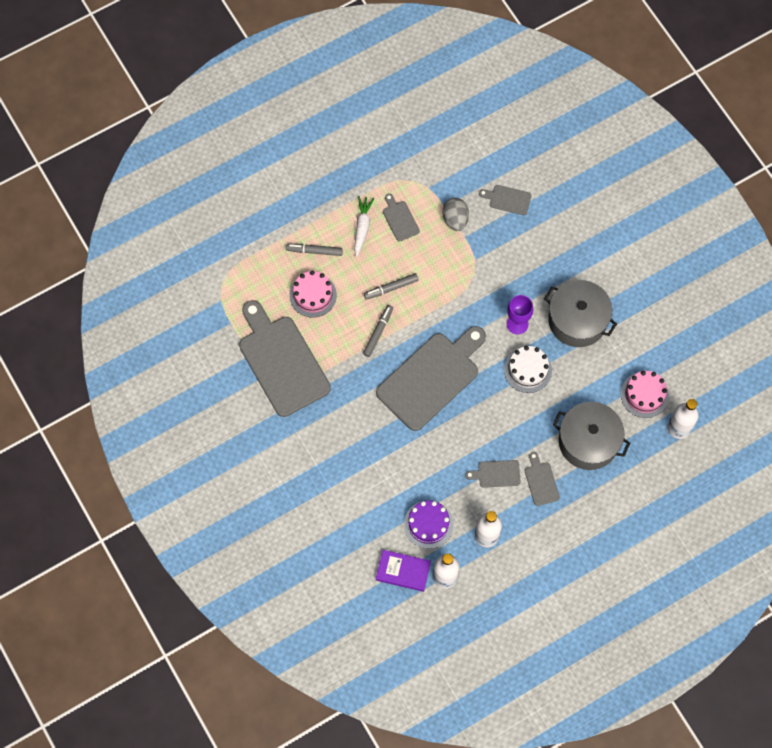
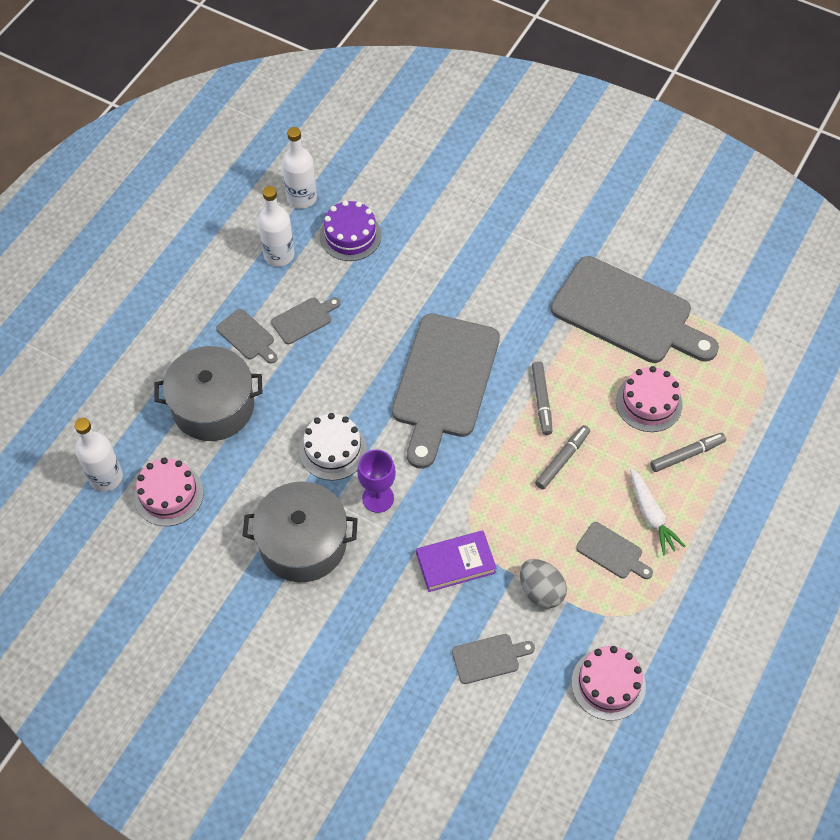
camera: 150 degrees right, 10 degrees down
(403, 571) = (350, 182): purple book -> purple book (455, 563)
(451, 152) = (608, 684): none -> pink cake

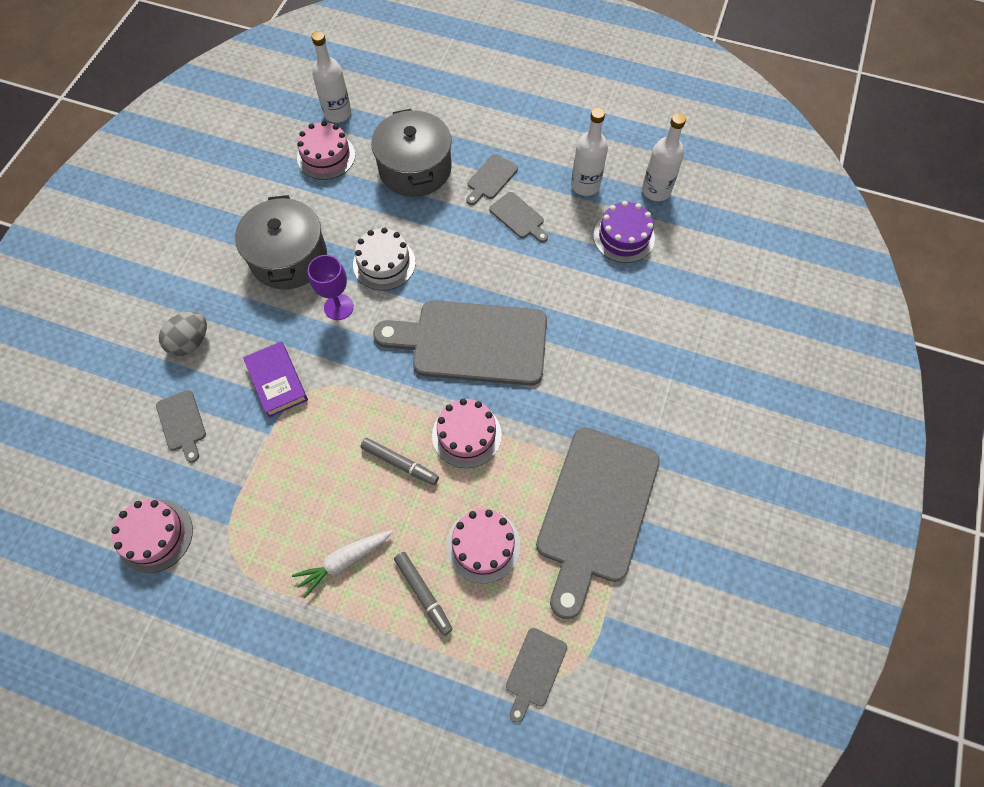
camera: 80 degrees right, 5 degrees up
(541, 401) = (466, 435): grey marker -> pink cake
(541, 591) = (252, 460): grey egg -> grey egg (190, 342)
(612, 552) = (298, 525): grey cutting board -> grey cutting board (534, 670)

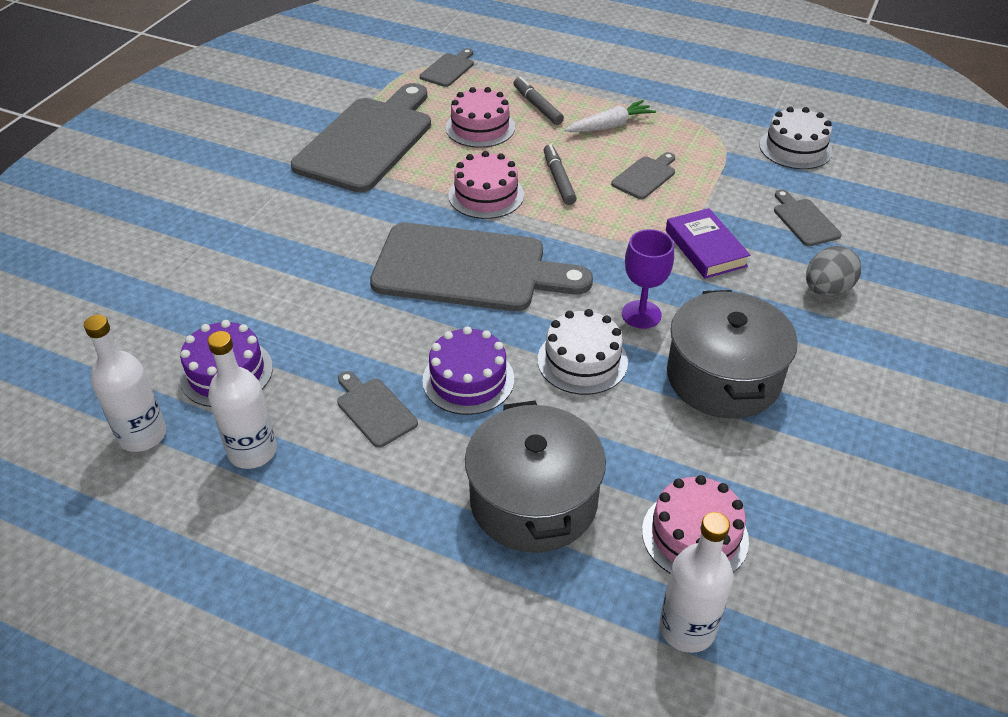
camera: 175 degrees left, 20 degrees down
(155, 535) = (795, 148): pink cake -> white cake
(400, 463) = (558, 179): grey marker -> grey marker turned 45 degrees clockwise
(461, 243) = (468, 379): none -> purple cake
(491, 179) = (405, 473): grey cutting board -> grey cutting board (645, 176)

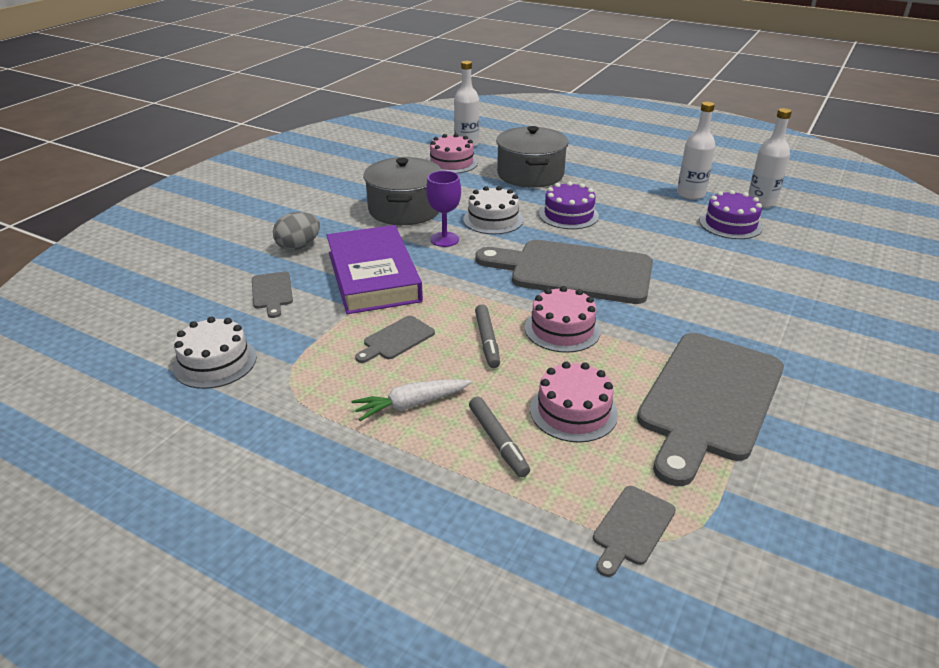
camera: 175 degrees left, 10 degrees down
(374, 410) = (625, 206): grey cutting board -> none
(705, 248) = (373, 276): purple book -> purple book, size x1.75

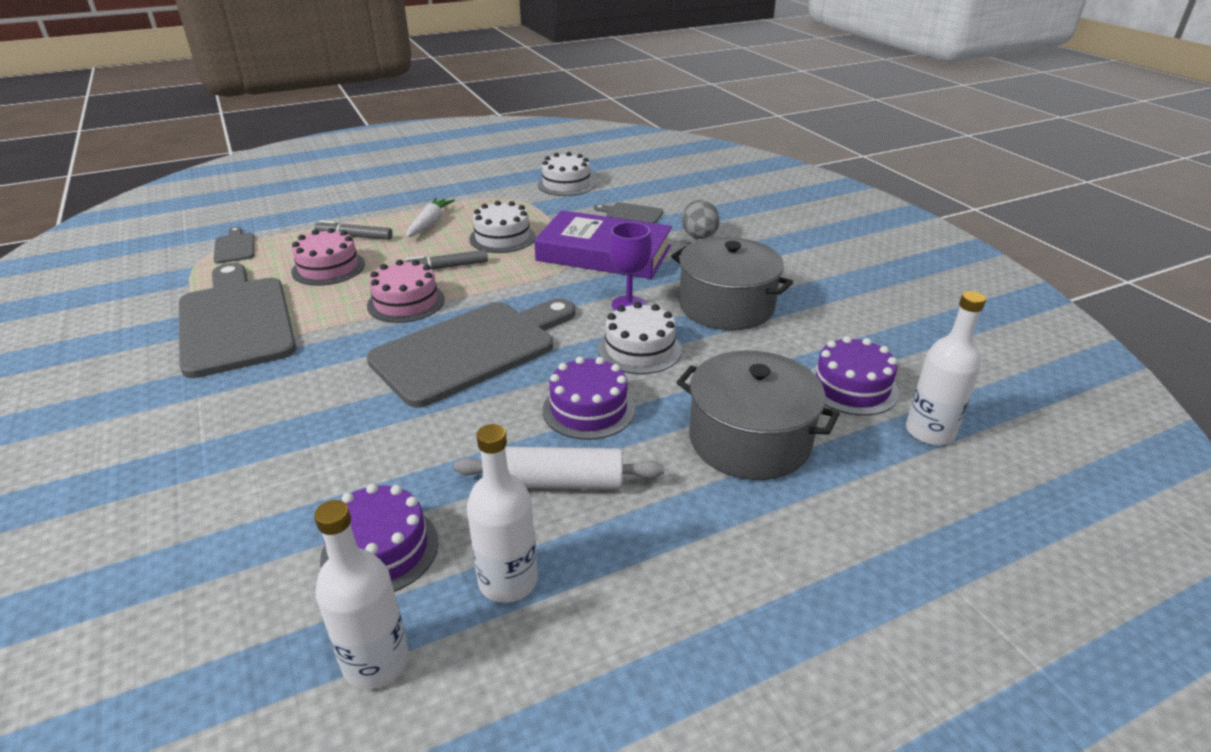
camera: 125 degrees right, 0 degrees up
(396, 339) = (502, 238): grey cutting board -> white cake
(451, 163) = (851, 387): pink cake -> purple cake
(487, 341) = (445, 267): grey marker -> grey marker turned 45 degrees counterclockwise
(627, 203) = (559, 482): none -> white rolling pin

